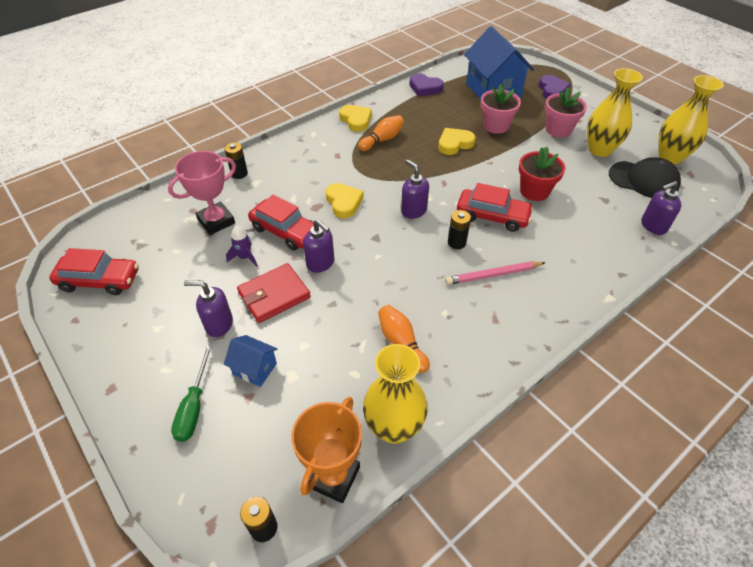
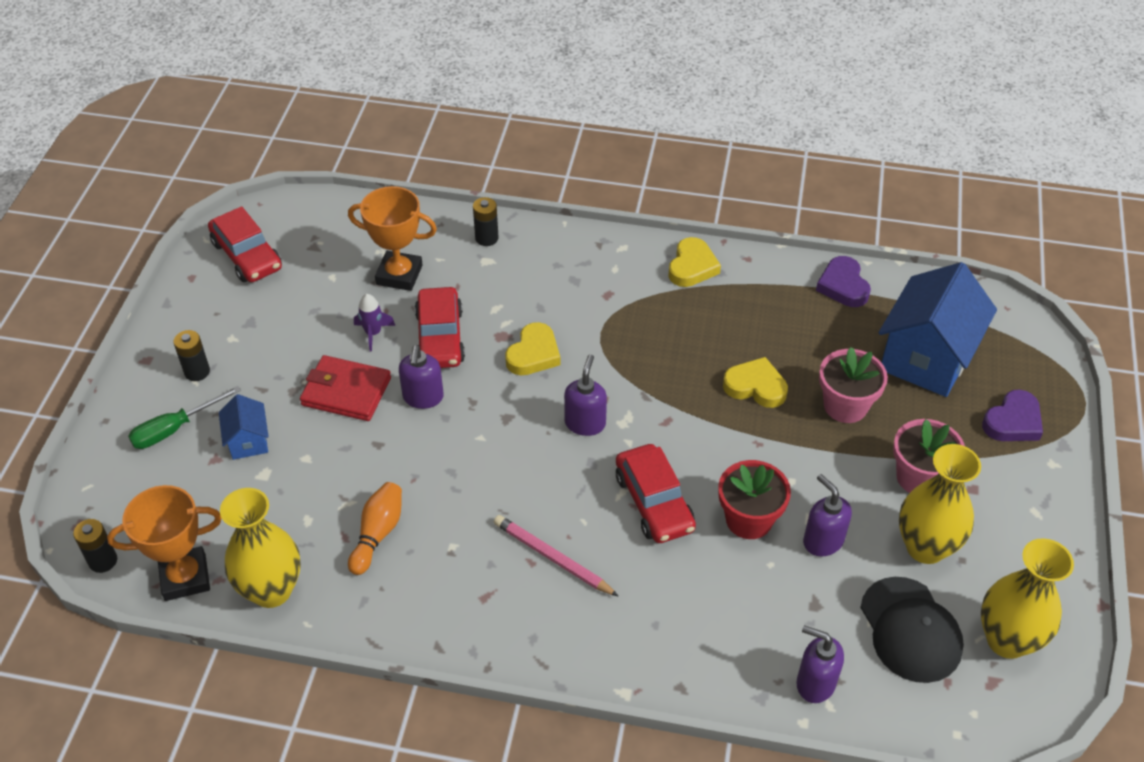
camera: 50 degrees right, 0 degrees up
(216, 221) = (399, 275): pink trophy -> orange trophy
(219, 324) = (274, 377): purple soap dispenser -> purple soap dispenser (822, 541)
(382, 140) = (682, 315): orange bowling pin -> none
(456, 242) = (572, 494): black battery -> black battery (197, 372)

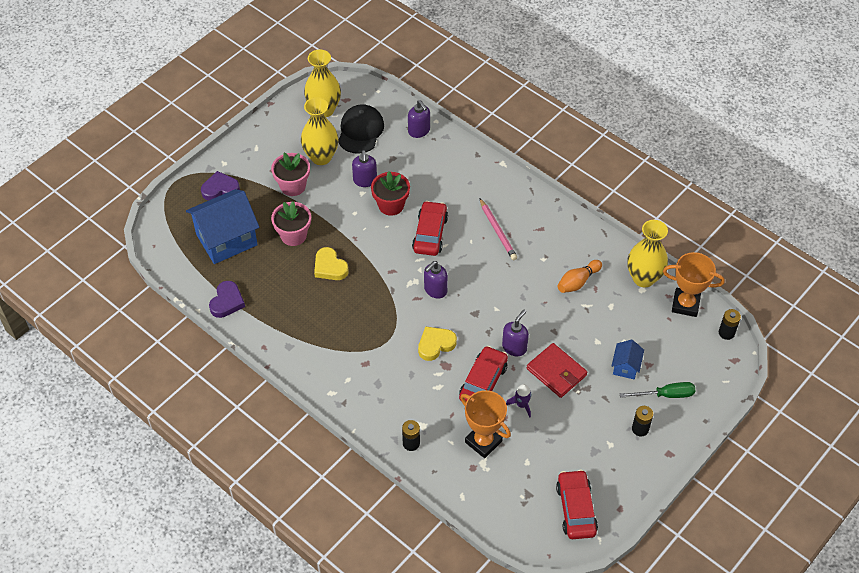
camera: 150 degrees left, 5 degrees up
(692, 267) = (301, 357): yellow heart -> none

